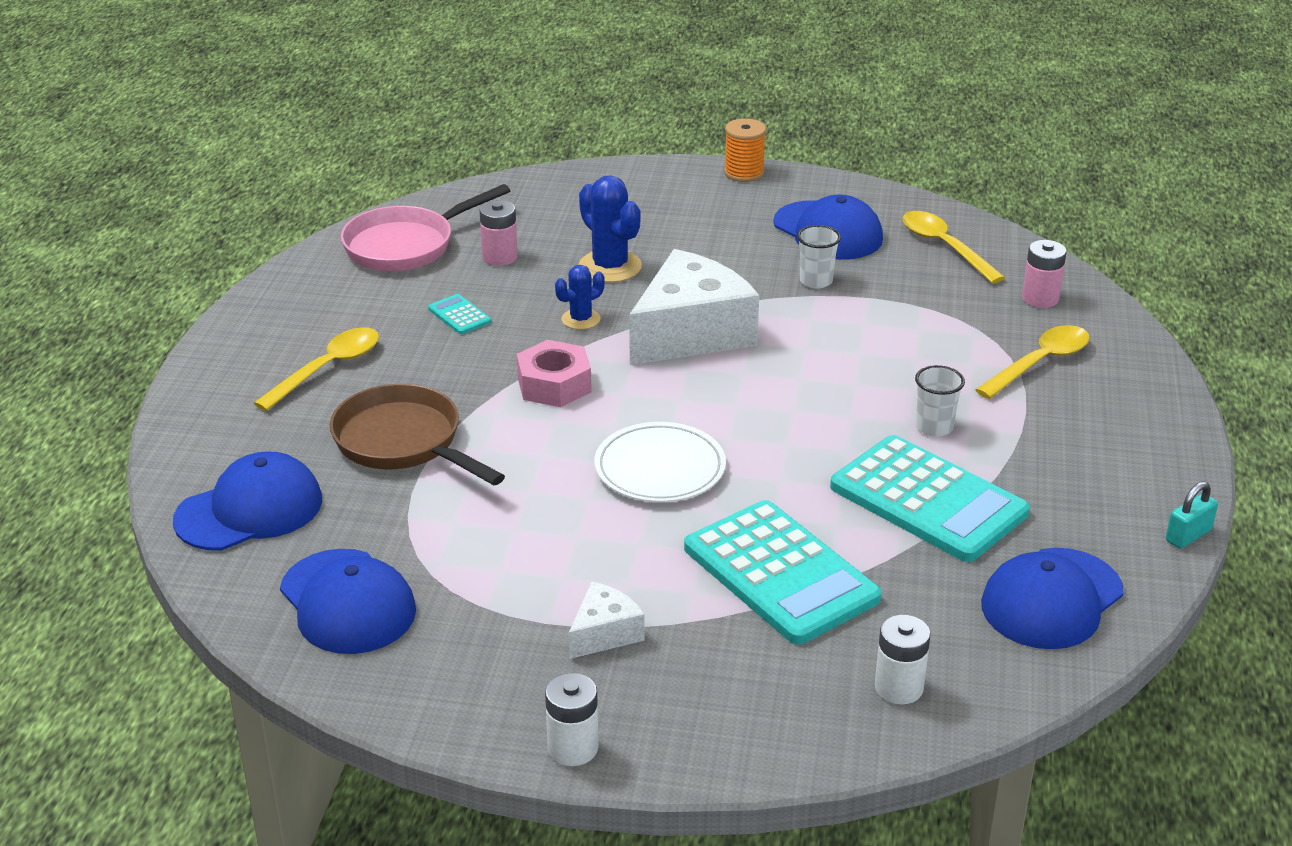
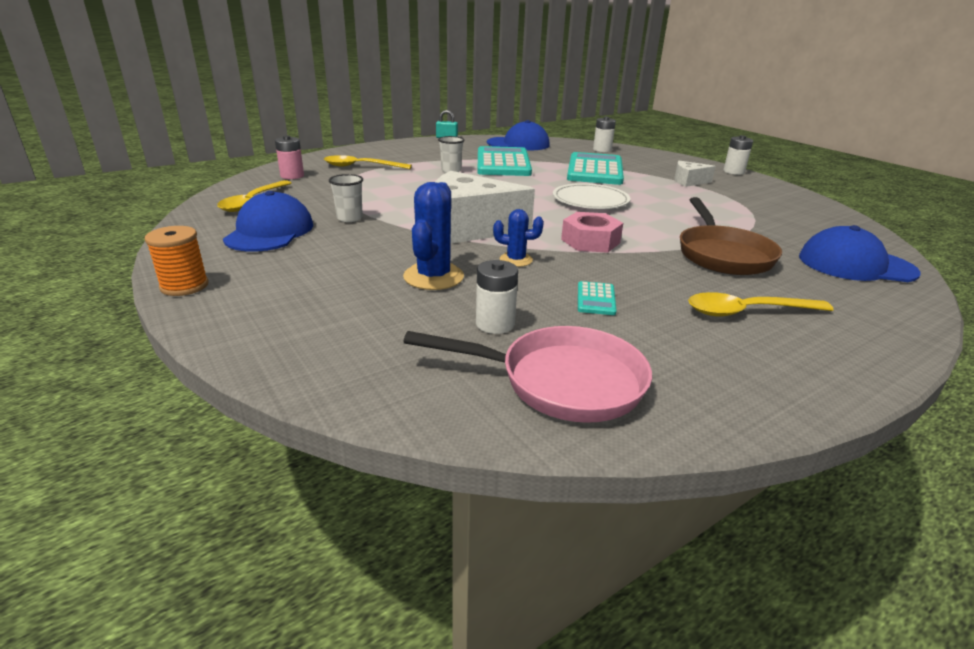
camera: 135 degrees left, 5 degrees down
(347, 602) = (807, 220): blue cap -> none
(500, 257) = (495, 324): pink battery -> white battery

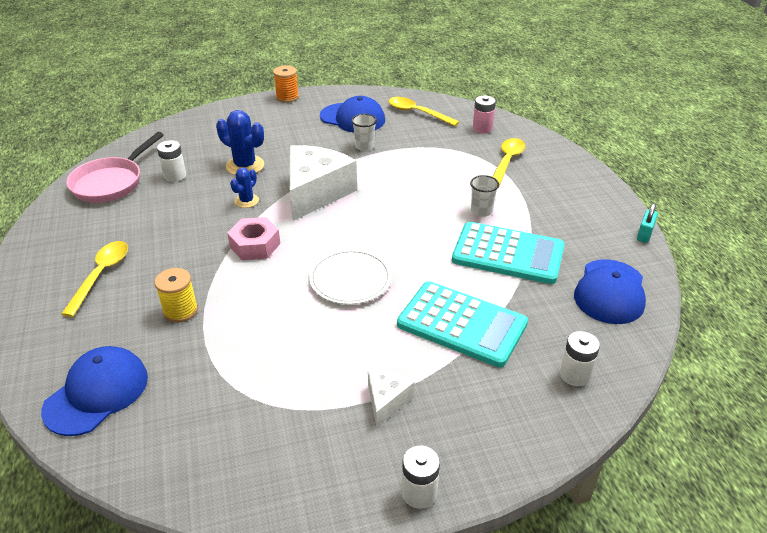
camera: 110 degrees right, 10 degrees up
(596, 299) = (170, 217): turquoise calculator -> none
(722, 254) = (180, 311): brown pan -> yellow spool

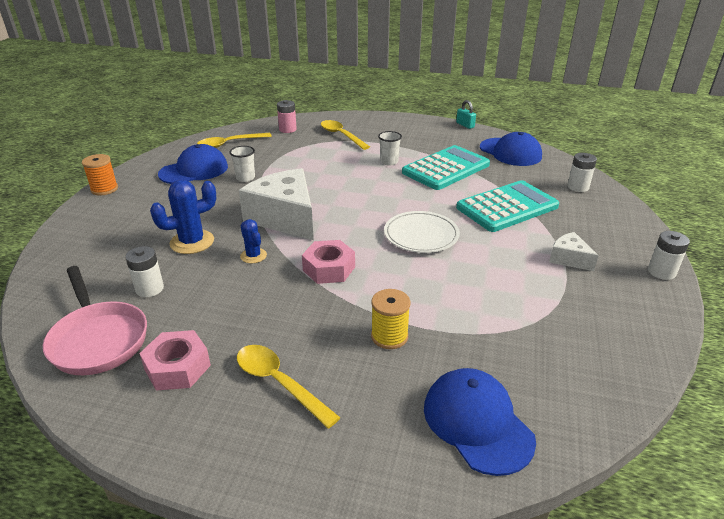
camera: 60 degrees left, 5 degrees down
(98, 225) = (178, 367): none -> pink nut

